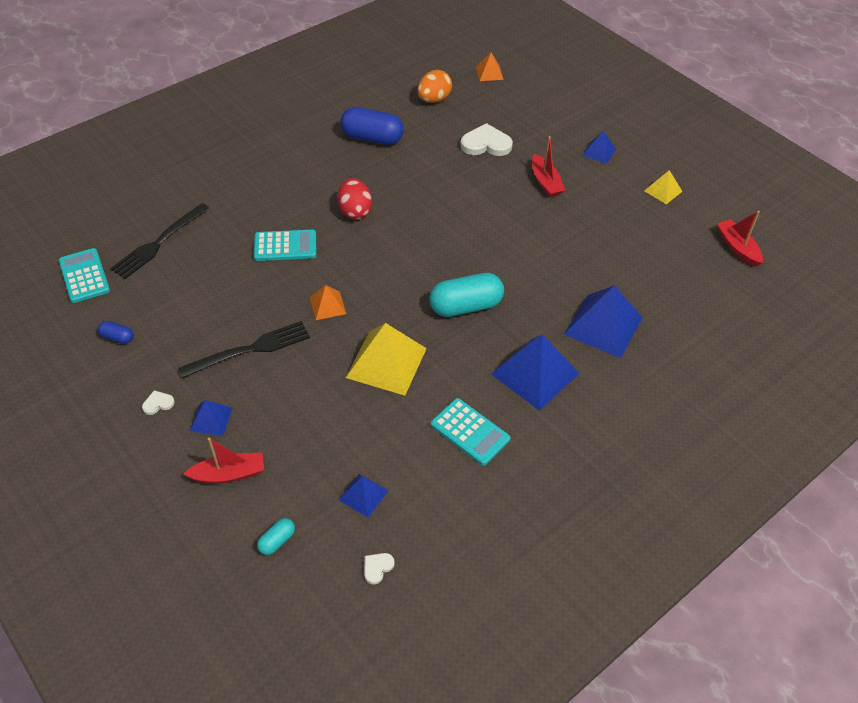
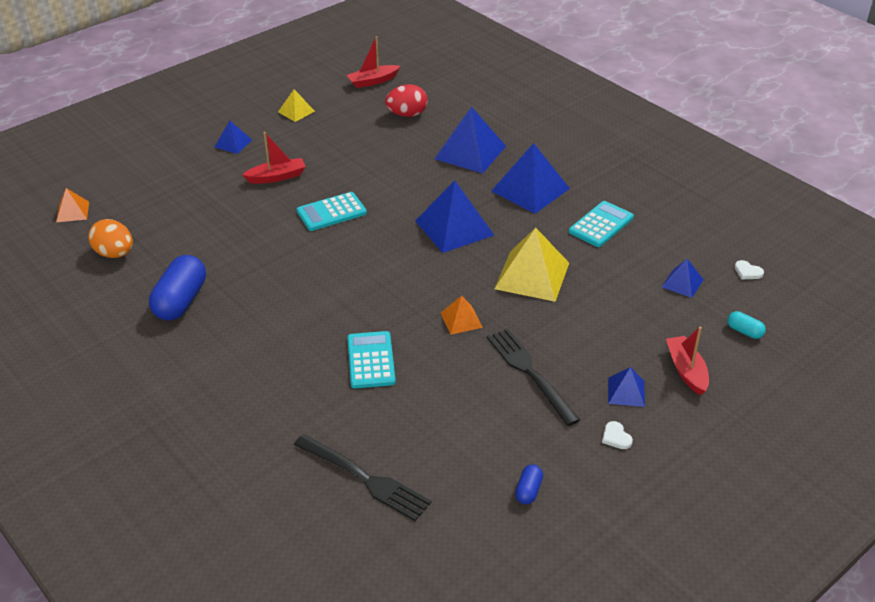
camera: 90 degrees left, 10 degrees down
(84, 276) = (428, 547): turquoise calculator -> turquoise calculator (331, 212)
(355, 211) = (314, 308): red egg -> red egg (407, 114)
(466, 306) = (454, 228): turquoise capsule -> blue pyramid
(486, 144) = (207, 214): white heart -> none

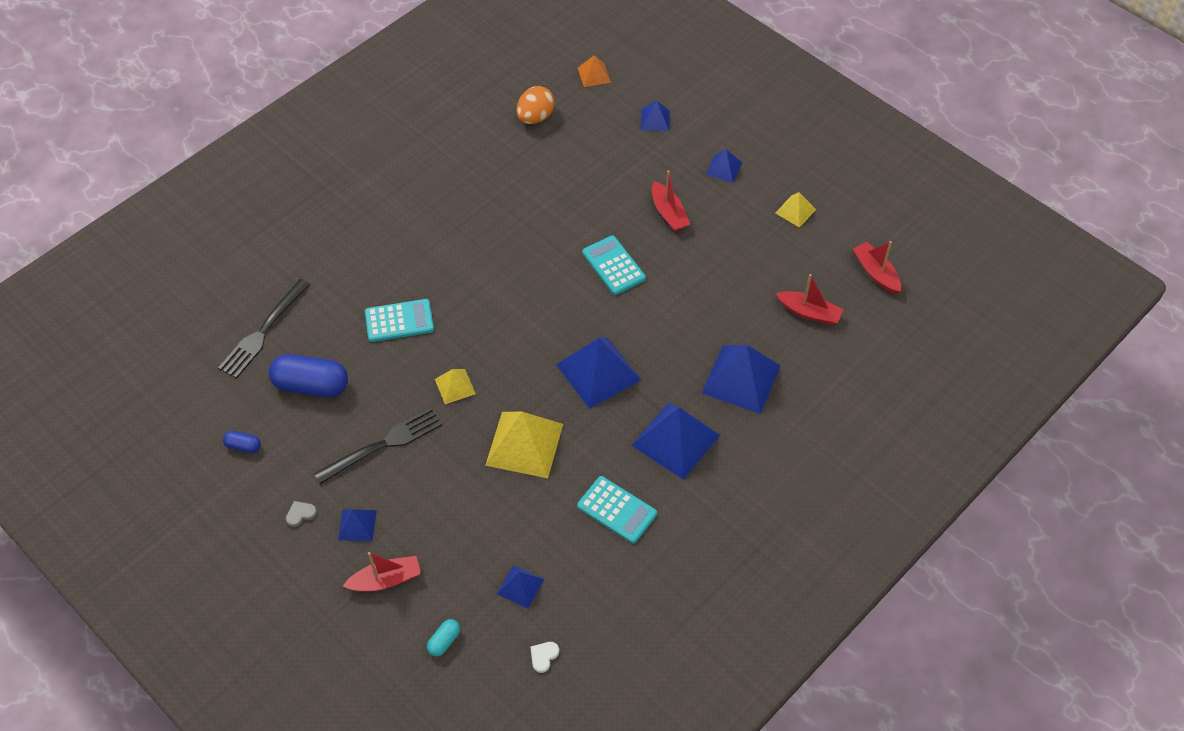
camera: 85 degrees right, 15 degrees up
(155, 177) = (655, 120): none -> blue pyramid
(180, 301) = (473, 175): blue capsule -> blue capsule (311, 385)
(407, 114) = (809, 313): red egg -> red boat
(461, 320) = (455, 386): orange pyramid -> yellow pyramid
(616, 437) = (300, 514): white heart -> grey heart

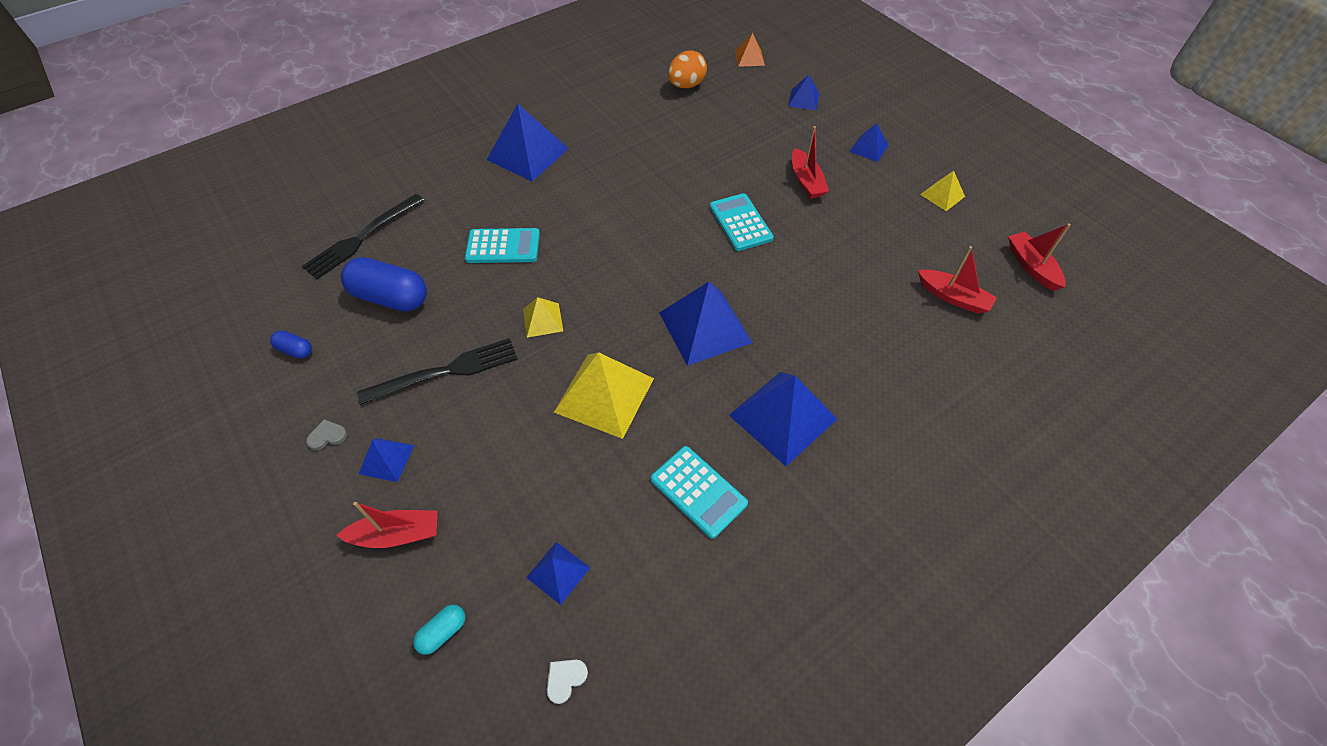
camera: 10 degrees right, 0 degrees up
(741, 379) = (869, 358): blue pyramid -> blue pyramid (528, 154)

